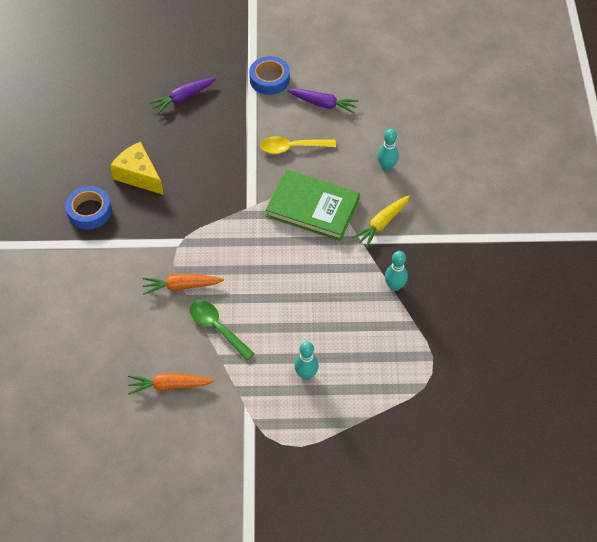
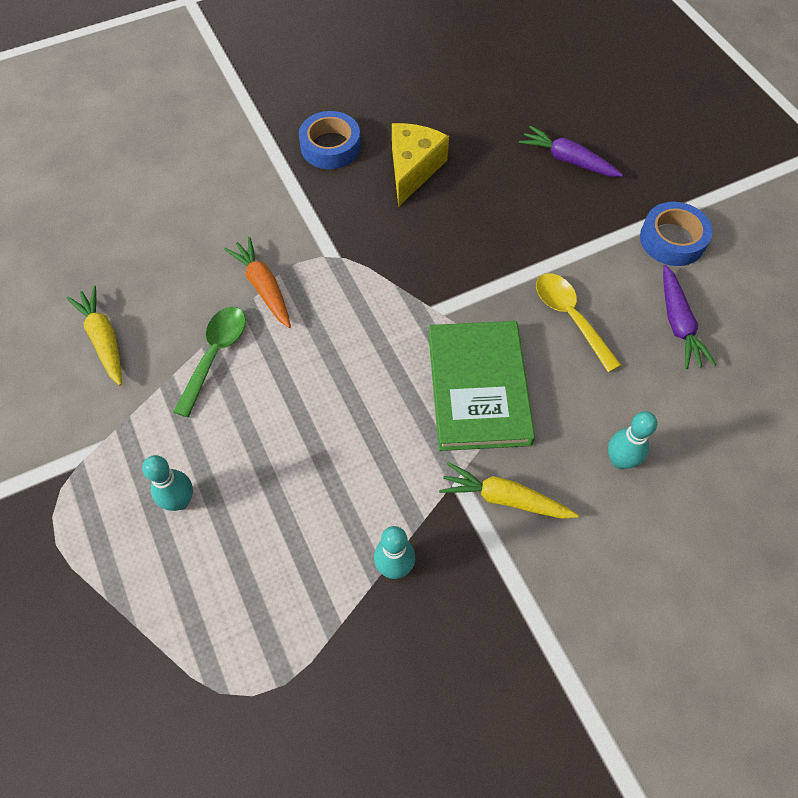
camera: 65 degrees right, 5 degrees up
(169, 385) = (104, 339): orange carrot -> yellow carrot

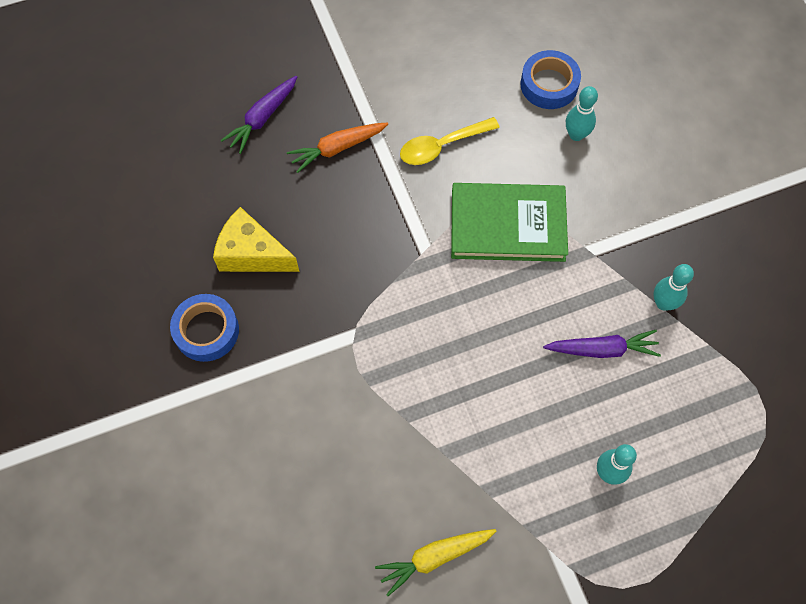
camera: 85 degrees left, 5 degrees up
(215, 355) = (460, 446): green spoon -> none
(263, 287) = (384, 401): orange carrot -> orange carrot (337, 148)
(504, 498) = (607, 219): yellow carrot -> none
(672, 240) = (367, 56): blue tape -> blue tape (549, 84)
(678, 324) = (454, 70): purple carrot -> purple carrot (602, 349)

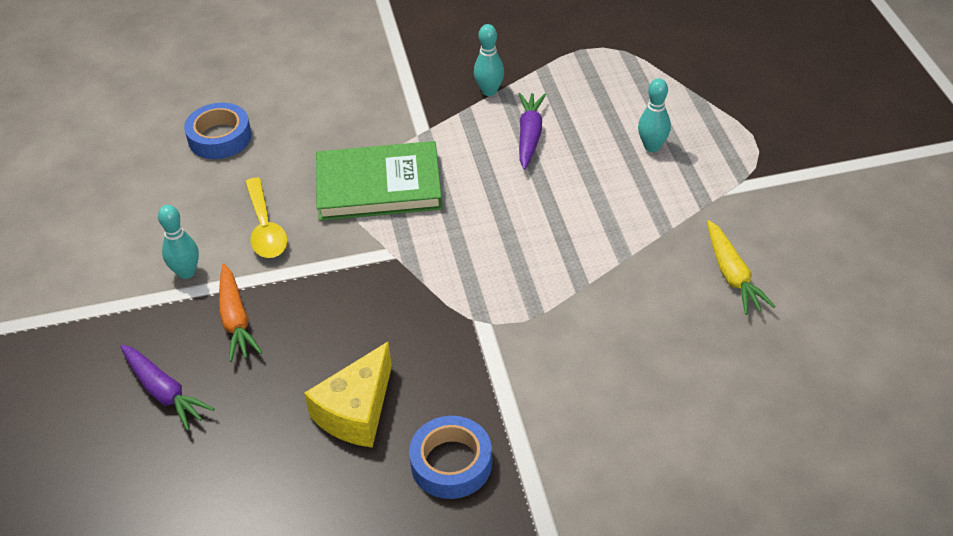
camera: 80 degrees left, 20 degrees down
(507, 225) = (379, 186): green book -> green book turned 75 degrees clockwise
(576, 135) = (288, 125): turquoise bowling pin -> turquoise bowling pin (186, 272)

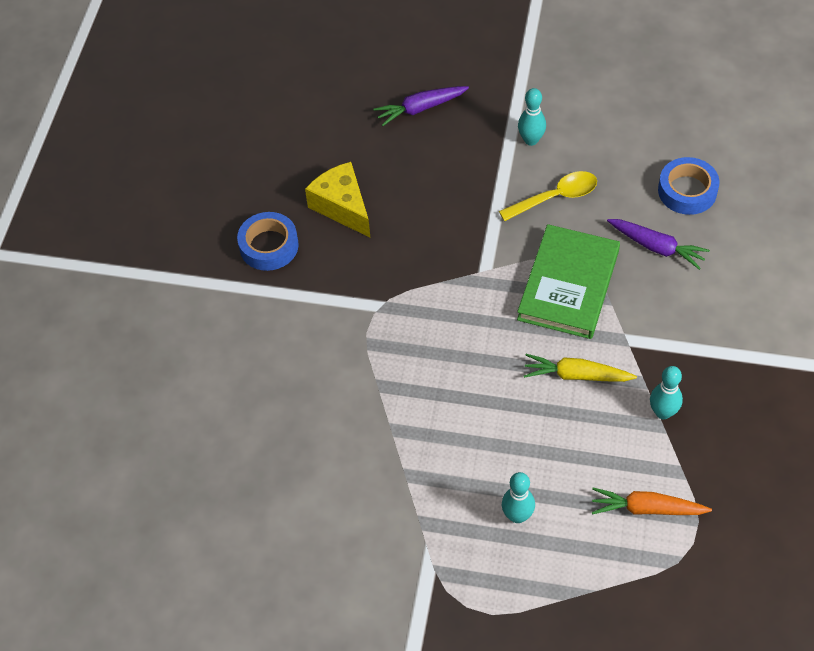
camera: 115 degrees right, 10 degrees up
(236, 320) = (466, 159): orange carrot -> orange carrot (647, 509)
(265, 228) = (555, 197): yellow spoon -> yellow spoon turned 150 degrees clockwise
(529, 136) = (581, 420): purple carrot -> purple carrot (657, 247)
(732, 275) = (330, 500): yellow carrot -> yellow carrot (576, 375)

